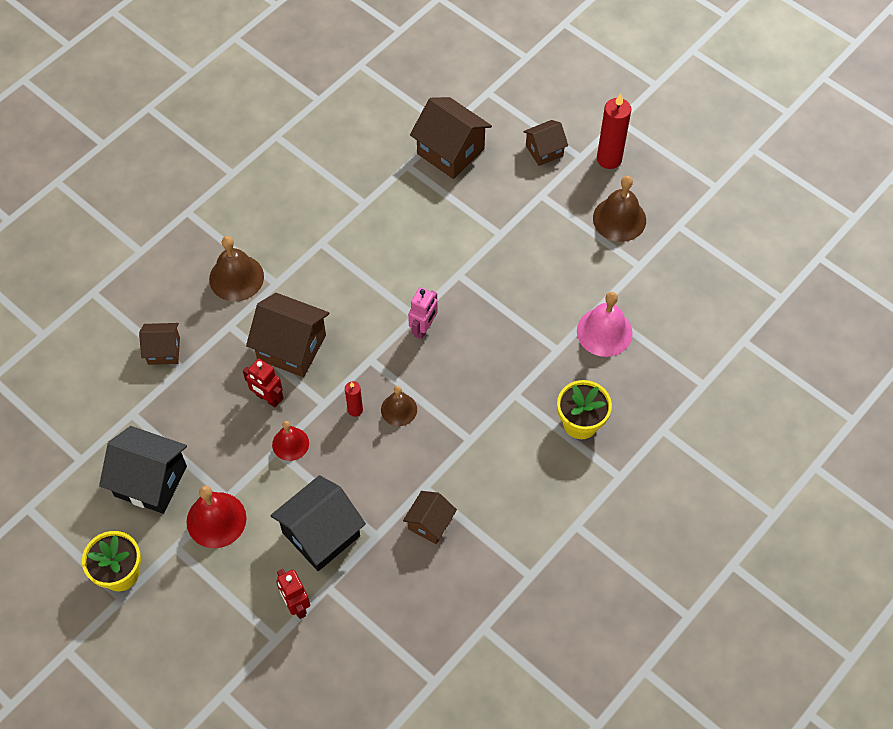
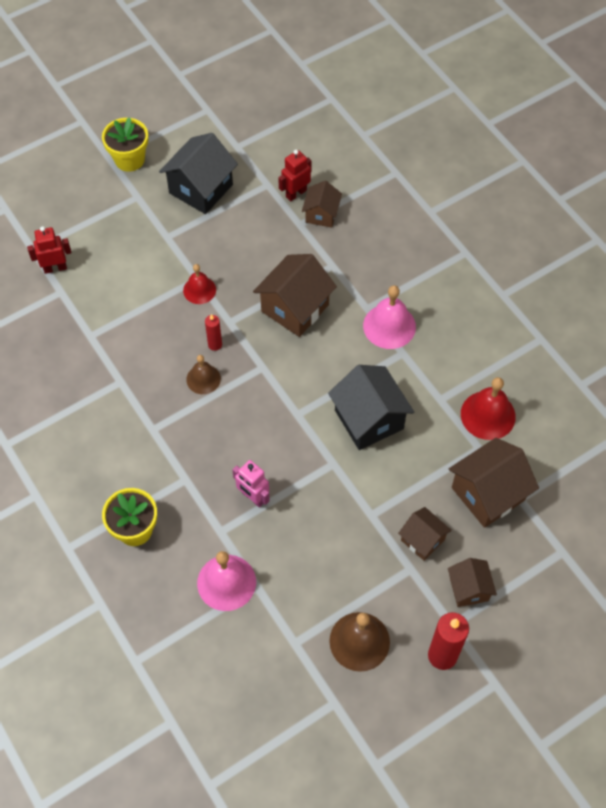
camera: 105 degrees right, 0 degrees up
(216, 520) = (150, 227): red bell -> red bell (488, 415)
(236, 277) = (382, 279): brown bell -> none
(267, 398) = (249, 281): red robot -> red robot (296, 193)
(292, 260) = (389, 326): none -> pink bell
(321, 534) = (108, 296): black house -> black house (369, 419)
(423, 328) = (281, 418): pink robot -> pink robot (253, 497)
(430, 523) = (85, 378): brown house -> brown house (422, 540)

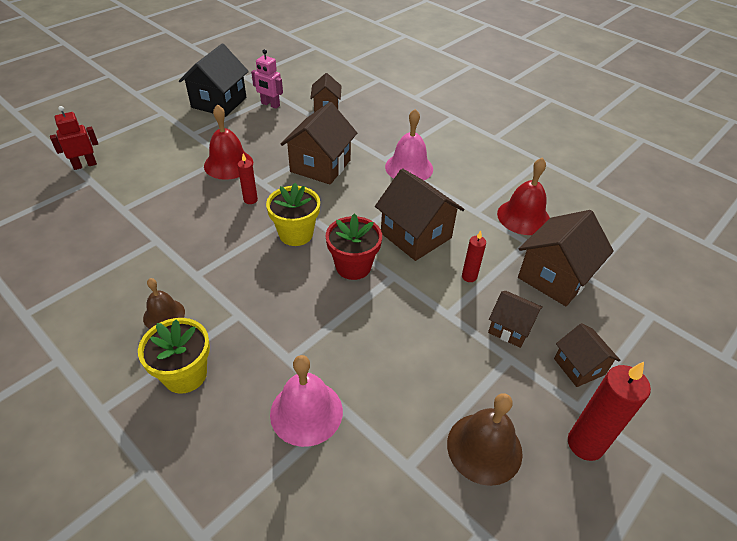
camera: 15 degrees left, 15 degrees down
(129, 159) = (153, 92): yellow flower pot -> yellow flower pot (296, 234)
(199, 290) = (228, 164): red bell -> red bell, size x1.57
(203, 379) = (243, 227): brown bell -> brown bell (164, 315)
(253, 497) = (317, 319): pink robot -> pink robot (270, 105)
(296, 193) = (301, 97): red robot -> none
(298, 445) = (353, 266): none -> red flower pot
(369, 419) = (416, 235): black house -> brown house
(405, 478) = (469, 276): none -> red candle

